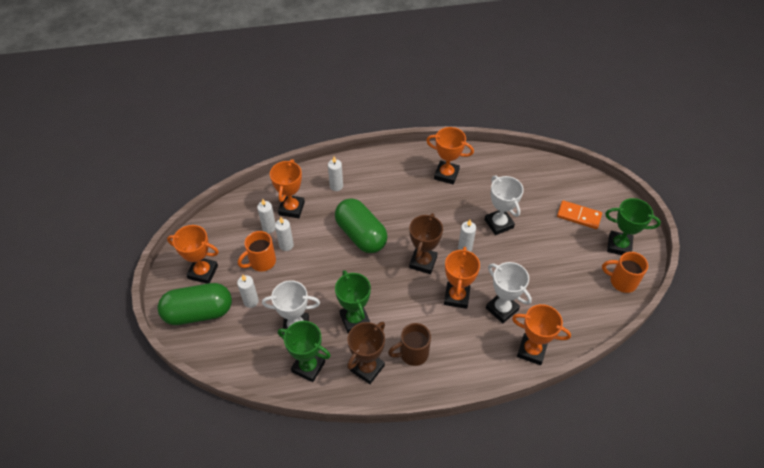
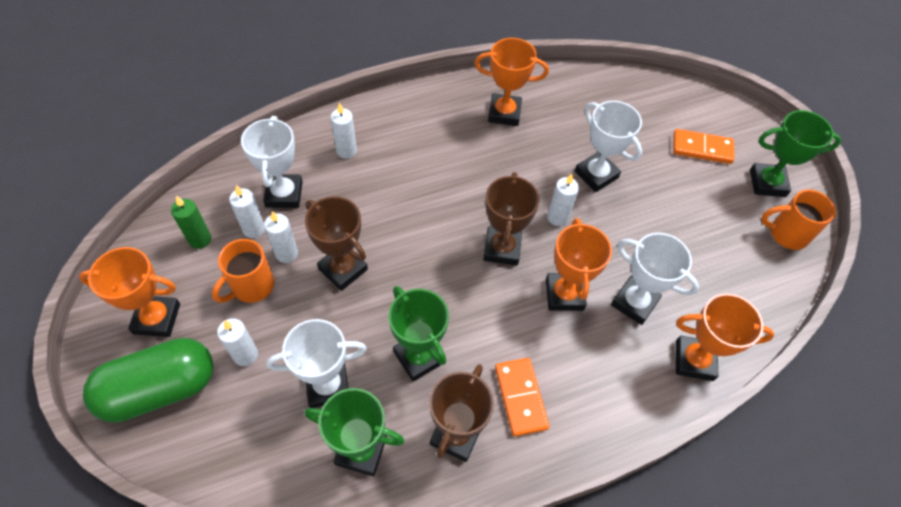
camera: 15 degrees left, 5 degrees up
(235, 229) = (200, 239): none -> green candle
(291, 208) = (284, 194): orange trophy -> white trophy
(319, 260) = (343, 269): none -> brown trophy
(361, 235) = (399, 220): green capsule -> none
(412, 353) = (521, 397): brown mug -> orange domino

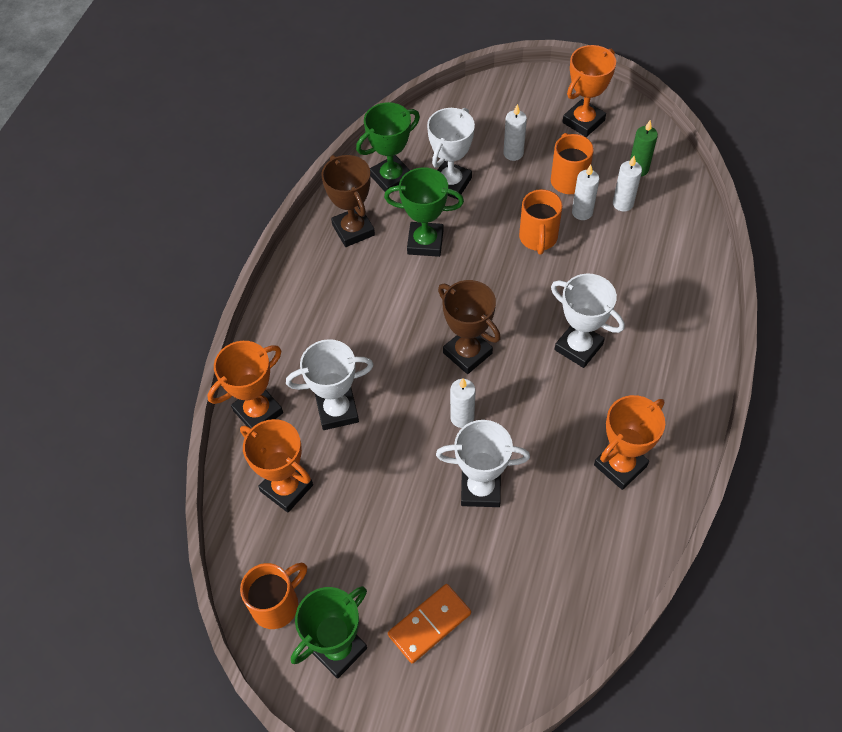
camera: 135 degrees right, 0 degrees up
(160, 389) = (525, 104): green capsule -> none
(284, 194) = (646, 238): white trophy -> white trophy (578, 347)
(343, 269) = (538, 238): brown trophy -> orange mug
(346, 150) = (665, 305): white candle -> none
(521, 397) = (341, 281): orange domino -> none
(564, 294) = (389, 366): orange trophy -> orange trophy (286, 488)

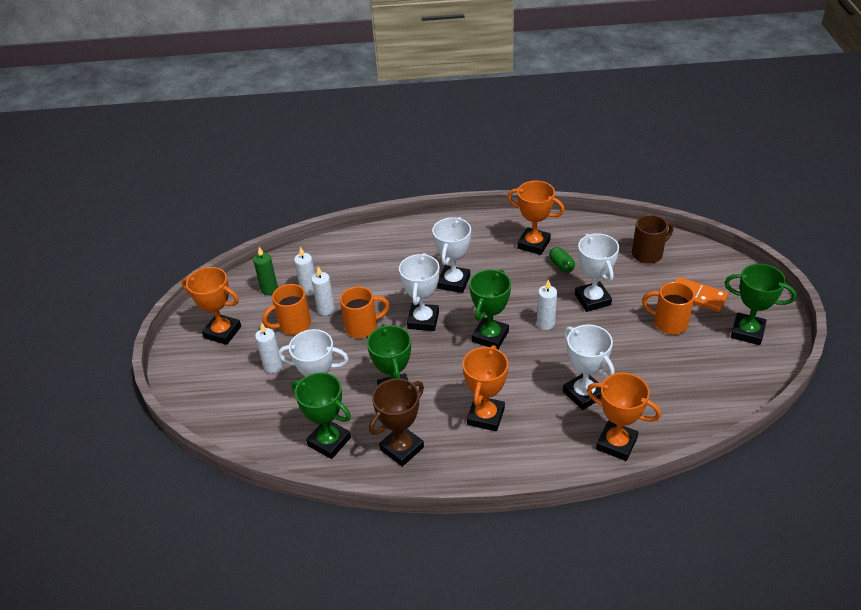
camera: 110 degrees left, 15 degrees down
(277, 604) = (747, 372): orange mug -> orange mug (669, 323)
(286, 488) = (664, 400): orange trophy -> orange trophy (485, 416)
(467, 353) = (490, 336): brown trophy -> green trophy
(524, 296) = (423, 320): none -> white trophy
(542, 606) = (648, 254): none -> brown mug
(561, 481) = (561, 266): none -> green capsule

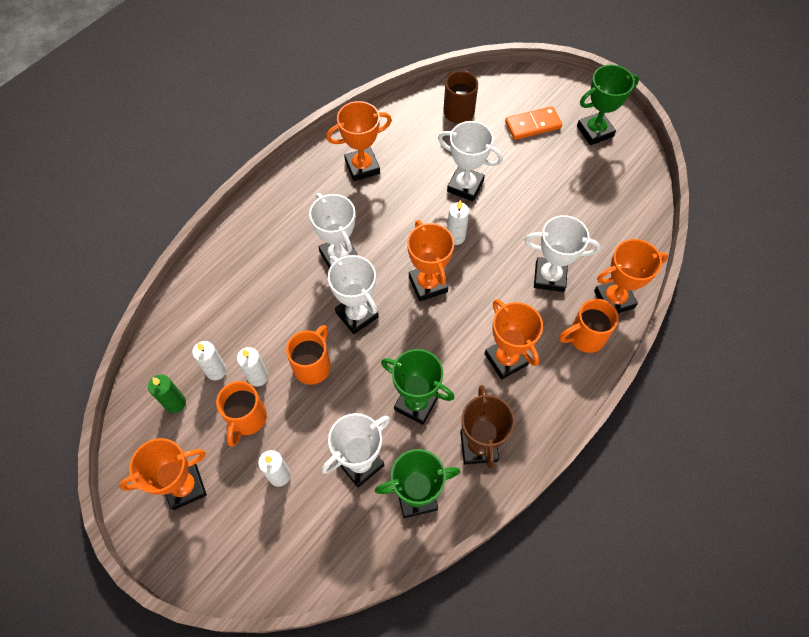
camera: 50 degrees left, 20 degrees up
(490, 336) = (428, 284): green trophy -> orange trophy
(561, 266) = (407, 172): green capsule -> none
(669, 323) = (539, 165): orange mug -> orange mug (585, 337)

